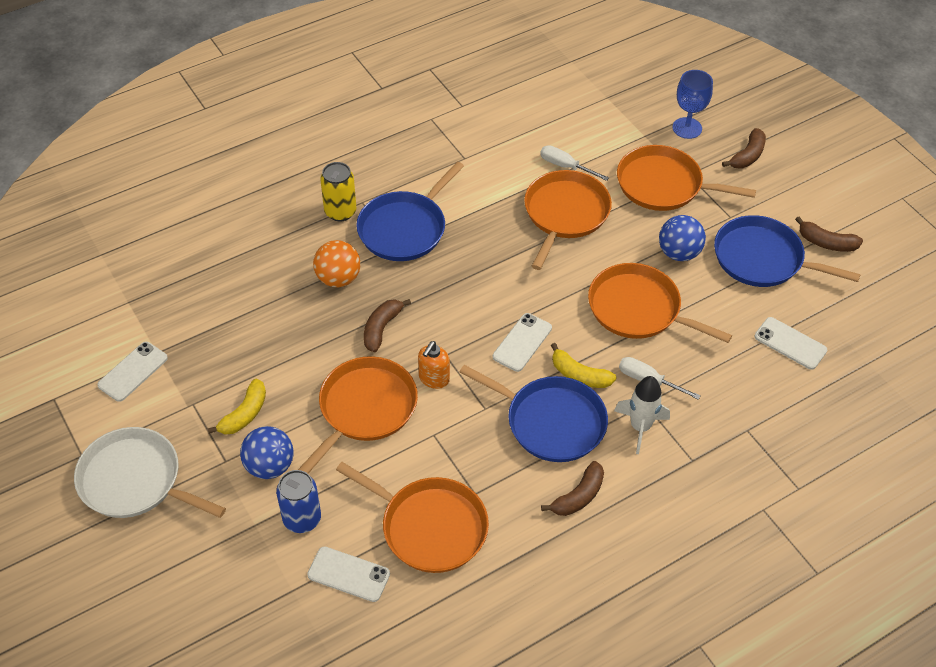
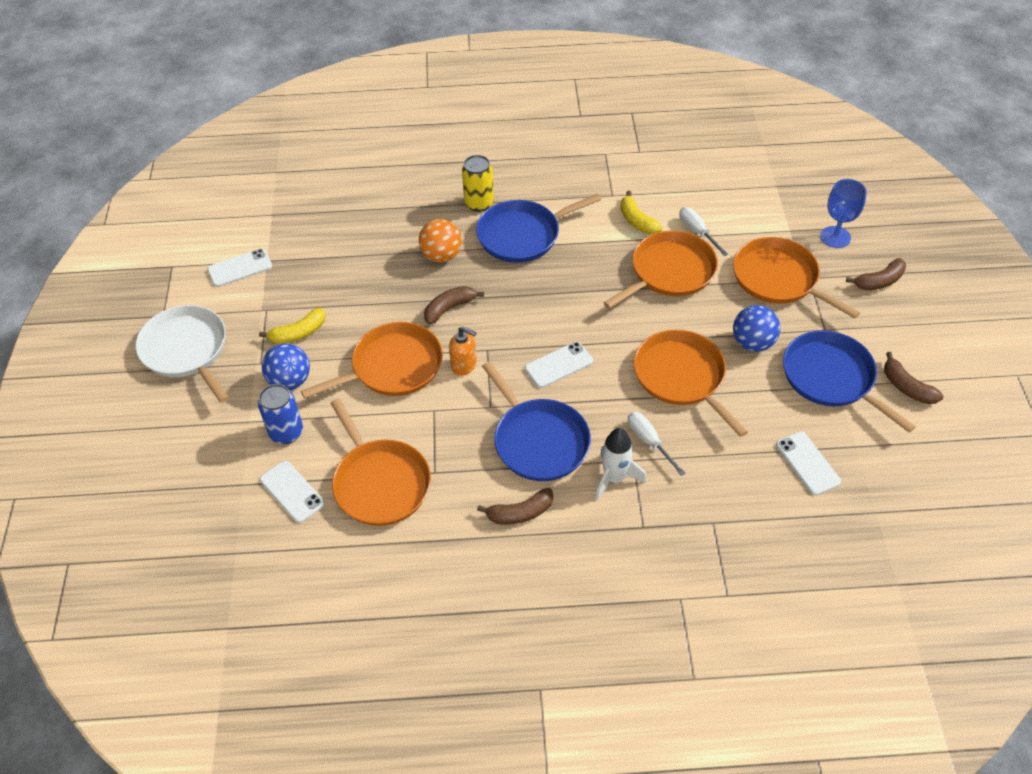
camera: 30 degrees right, 0 degrees up
(434, 379) = (464, 365): orange soap dispenser -> orange soap dispenser turned 120 degrees counterclockwise
(579, 375) = (590, 412): yellow banana -> yellow banana (637, 221)

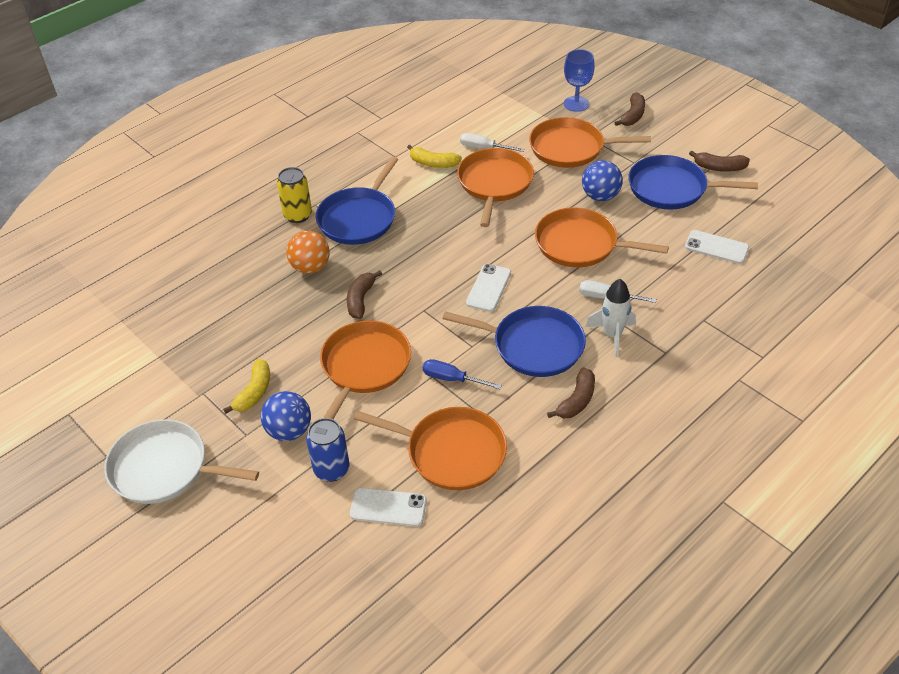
camera: 40 degrees left, 5 degrees down
(240, 268) = (140, 377): white phone -> none
(445, 423) = (452, 379): none -> blue screwdriver
(464, 365) = (419, 331): orange soap dispenser -> none

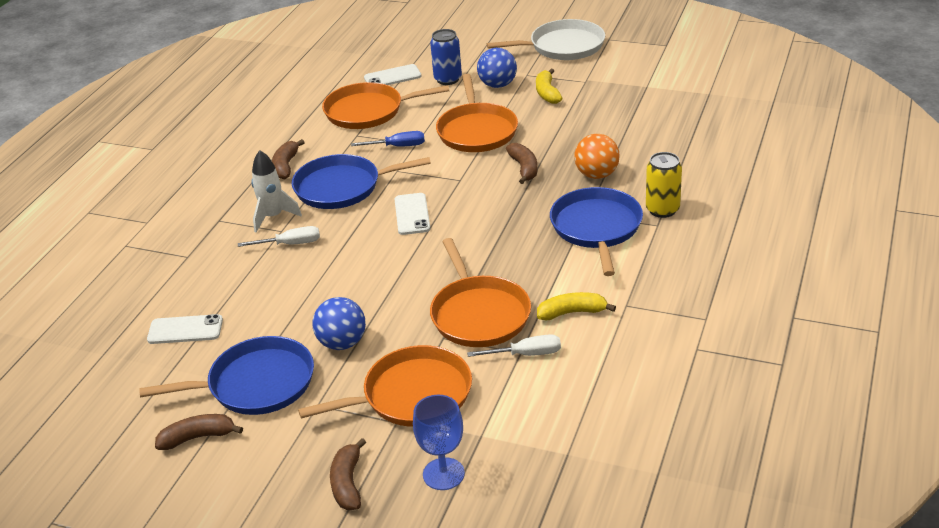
camera: 155 degrees right, 10 degrees down
(580, 244) = (340, 282): orange pan -> none

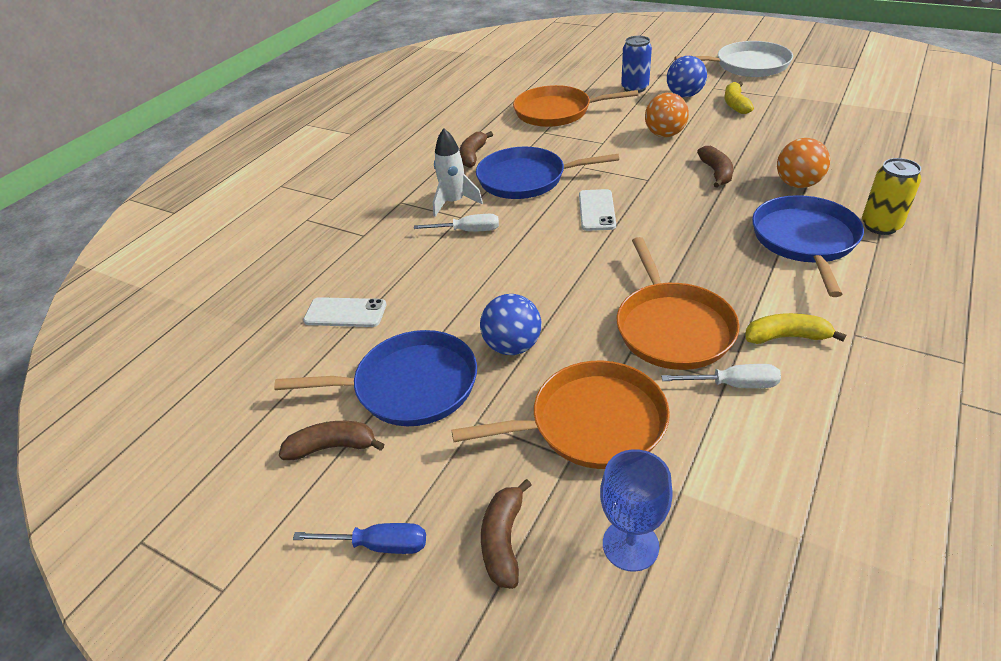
camera: 10 degrees right, 5 degrees up
(392, 77) = (581, 84): white phone -> none
(398, 146) = (584, 144): blue screwdriver -> blue screwdriver (379, 545)
(477, 131) = (664, 135): orange pan -> orange ball

